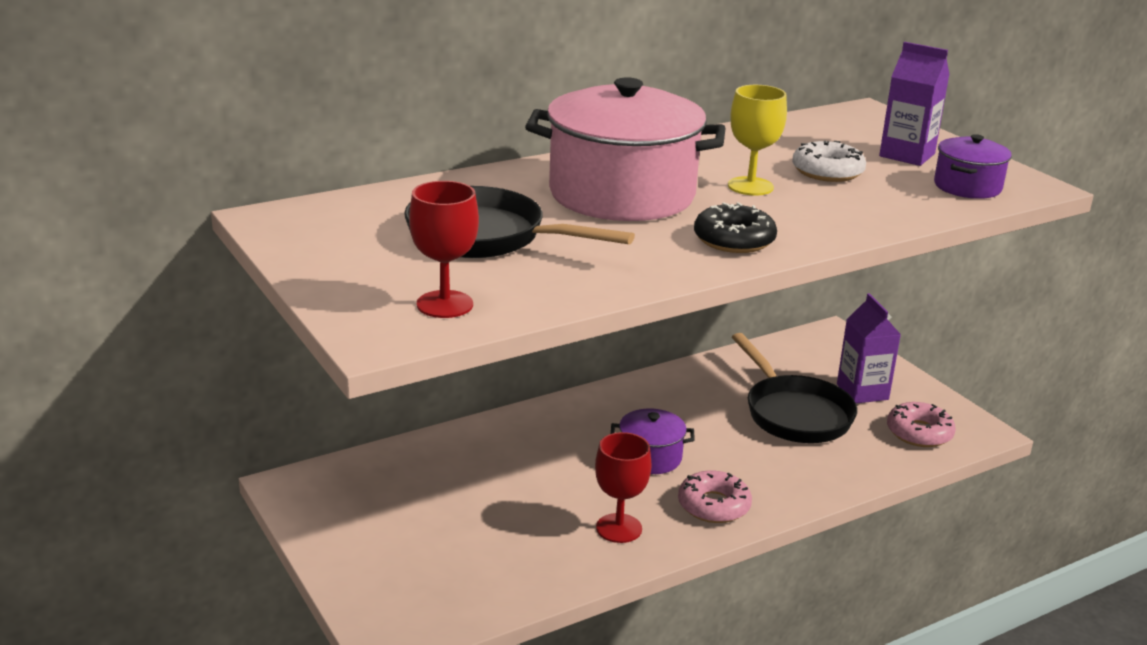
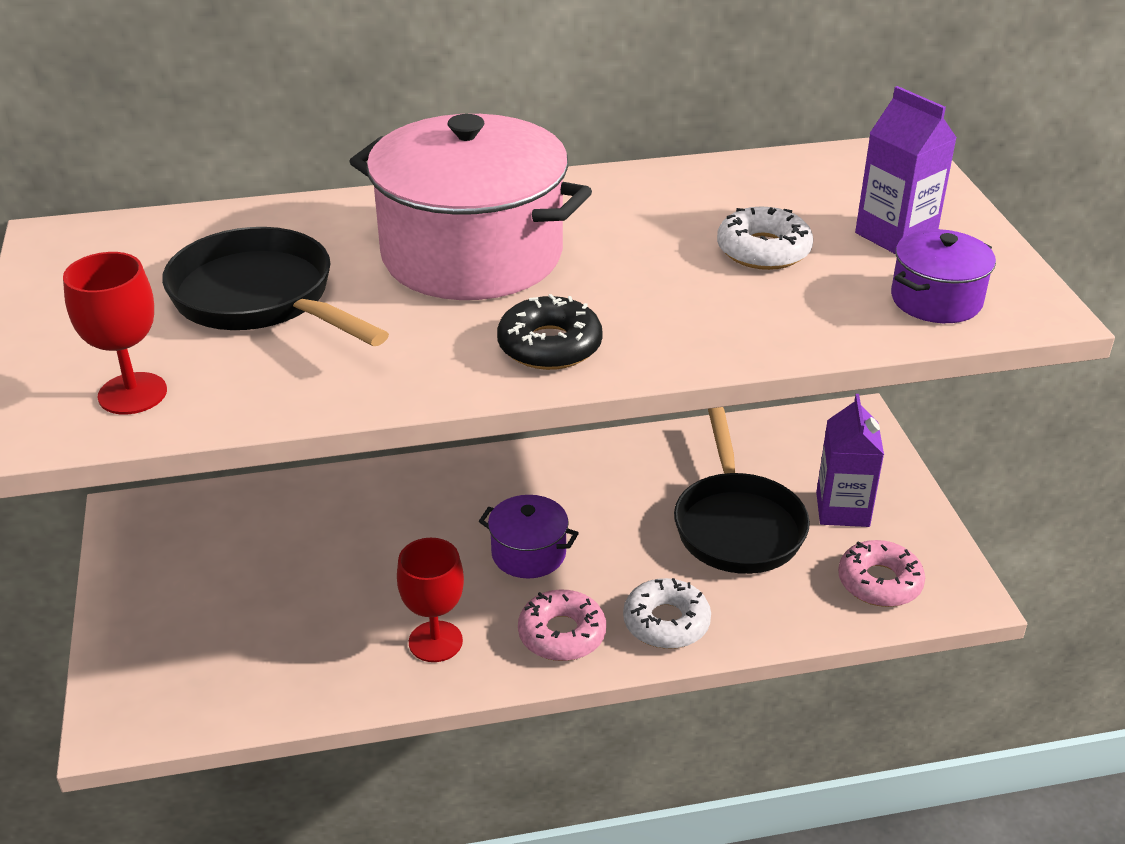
camera: 20 degrees right, 10 degrees up
(750, 186) = (642, 262): yellow goblet -> none
(786, 484) = (666, 622): none -> white donut

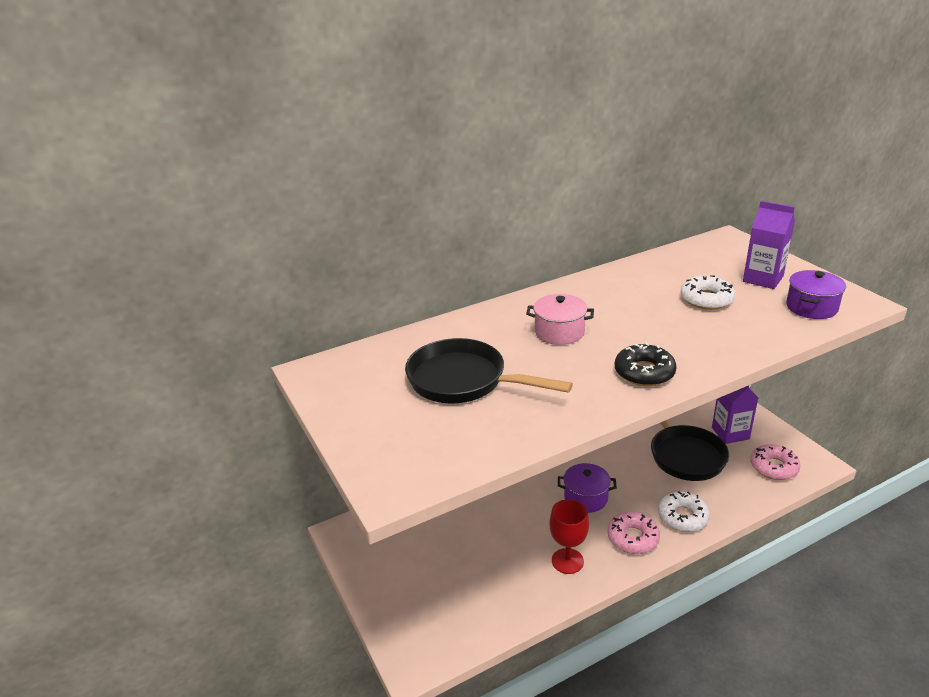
camera: 15 degrees left, 5 degrees down
(132, 394) = (437, 452): red goblet -> none
(472, 255) = (559, 332): pink pot -> pink pot, size x0.48

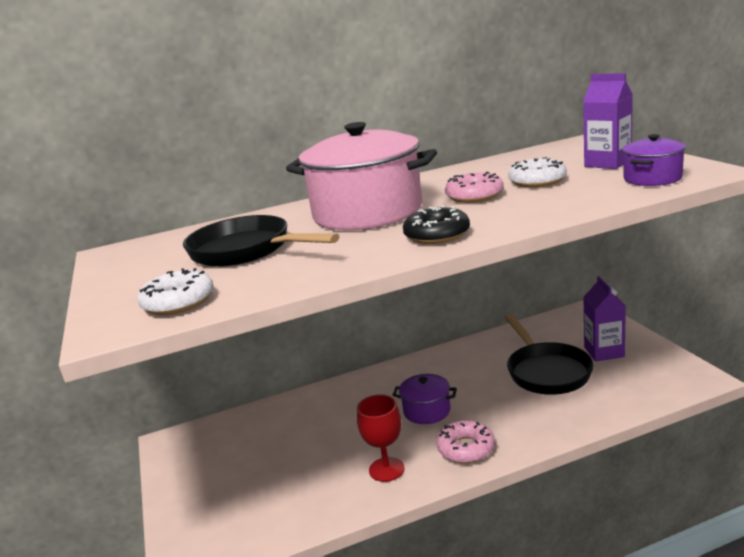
camera: 10 degrees right, 10 degrees down
(559, 332) = (367, 212): pink pot -> pink pot, size x2.10
(682, 517) = (528, 428): white donut -> white donut (178, 302)
(773, 467) = (646, 382): pink donut -> pink donut (474, 196)

